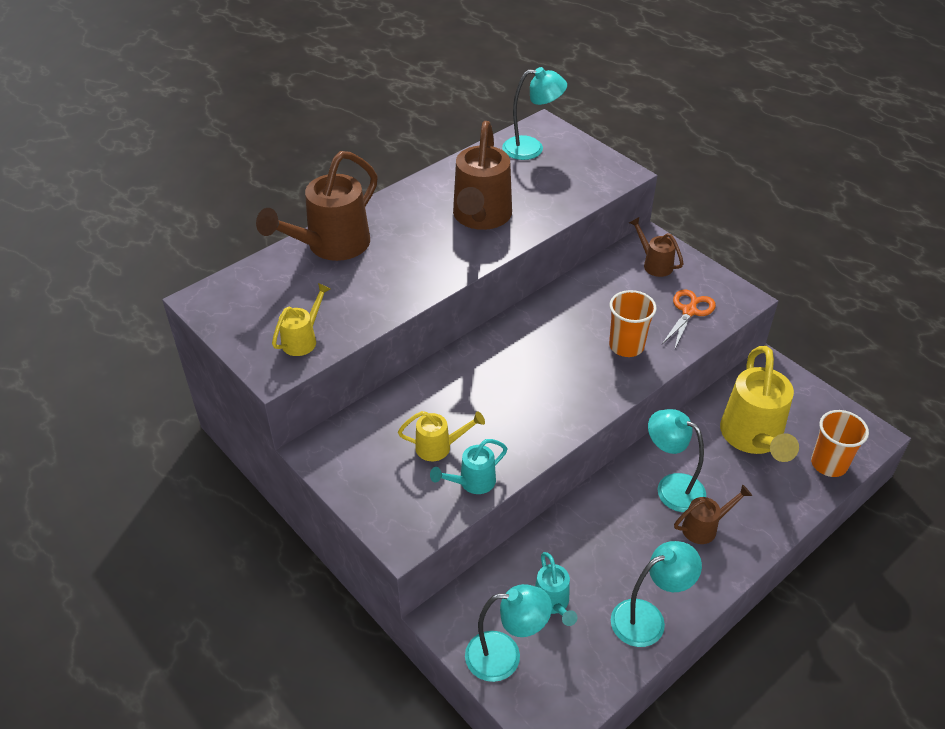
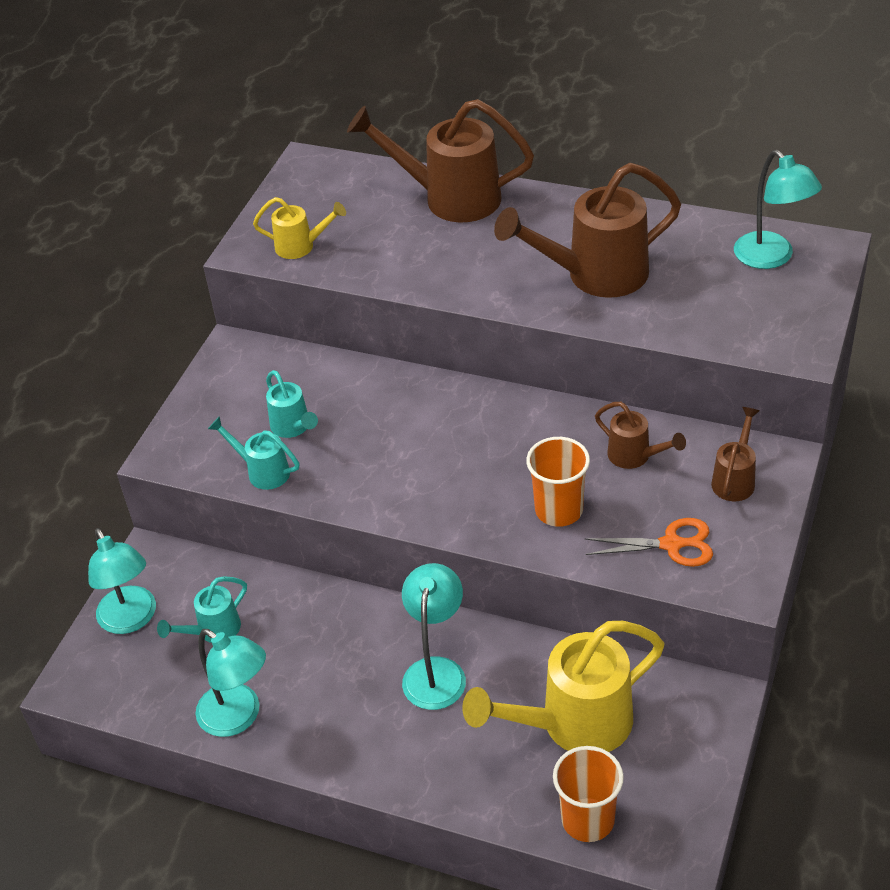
camera: 65 degrees right, 0 degrees up
(439, 447) = (293, 427): yellow watering can -> turquoise watering can
(704, 527) = (396, 724): brown watering can -> brown watering can (635, 456)

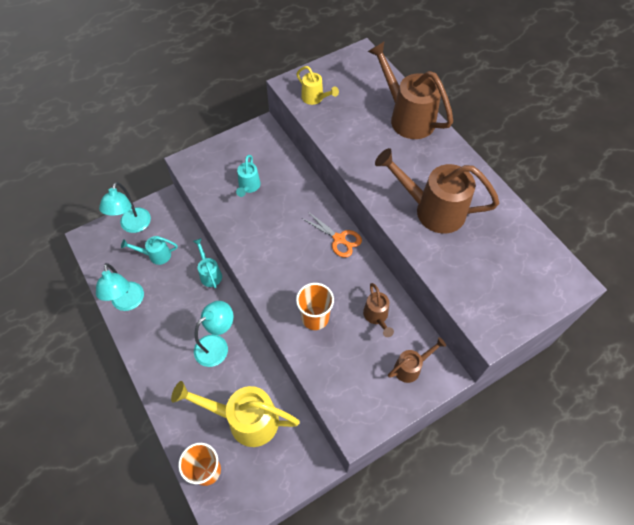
camera: 35 degrees right, 15 degrees up
(262, 471) = (216, 200): turquoise watering can -> turquoise watering can (210, 273)
(671, 544) = (346, 378): orange scissors -> orange scissors (339, 239)
(771, 258) = (533, 265): turquoise lamp -> none

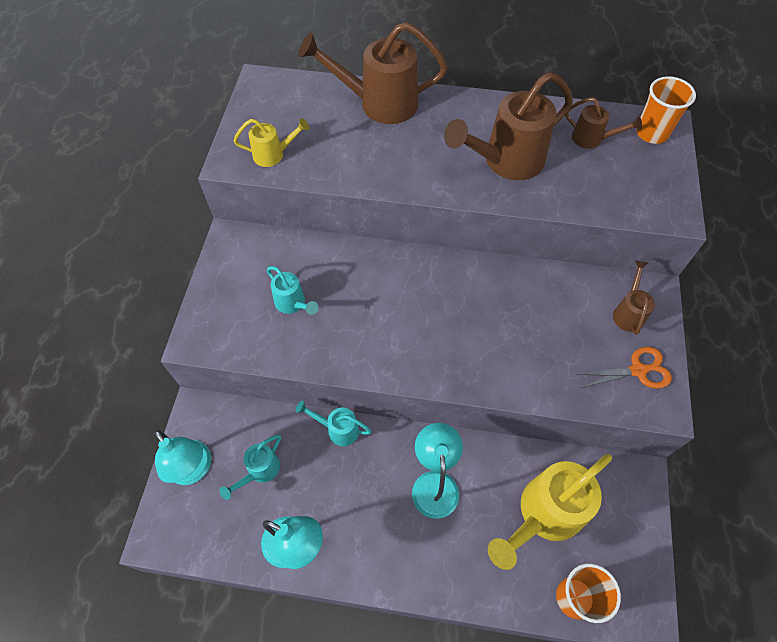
camera: 50 degrees left, 0 degrees up
(315, 317) = (510, 354): orange cup -> orange cup (651, 133)
(339, 239) = (437, 269): orange scissors -> orange scissors (638, 370)
(376, 316) = (552, 301): brown watering can -> brown watering can (591, 139)

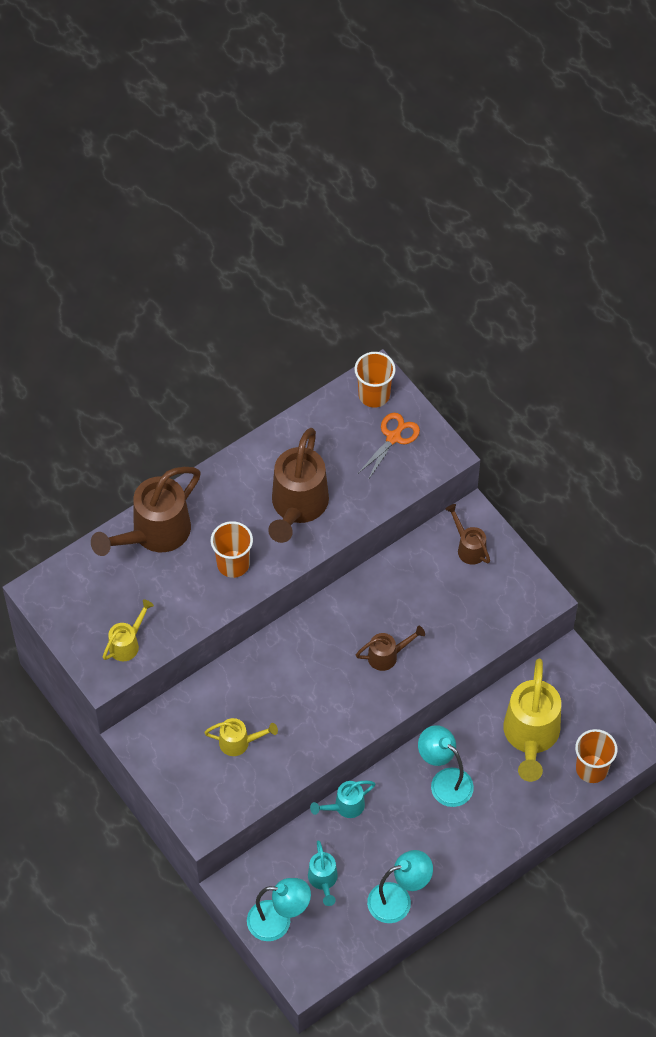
camera: 45 degrees left, 0 degrees up
(293, 304) = (239, 742): turquoise watering can -> yellow watering can
(412, 162) = (233, 564): none -> orange cup
(591, 139) = (338, 436): brown watering can -> brown watering can (387, 656)
(638, 370) = (509, 586): orange scissors -> orange scissors (393, 437)

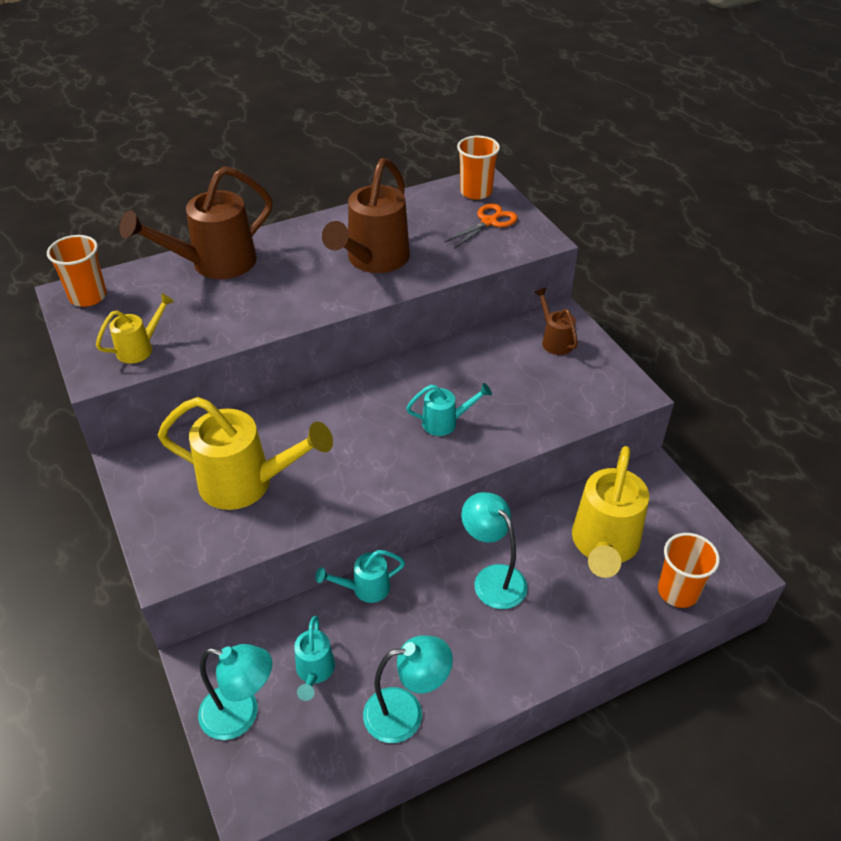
camera: 10 degrees right, 15 degrees down
(233, 564) = (288, 296): orange cup -> orange cup (88, 296)
(239, 742) = (247, 483): yellow watering can -> yellow watering can, size x1.97
(387, 656) = (445, 422): brown watering can -> turquoise watering can

